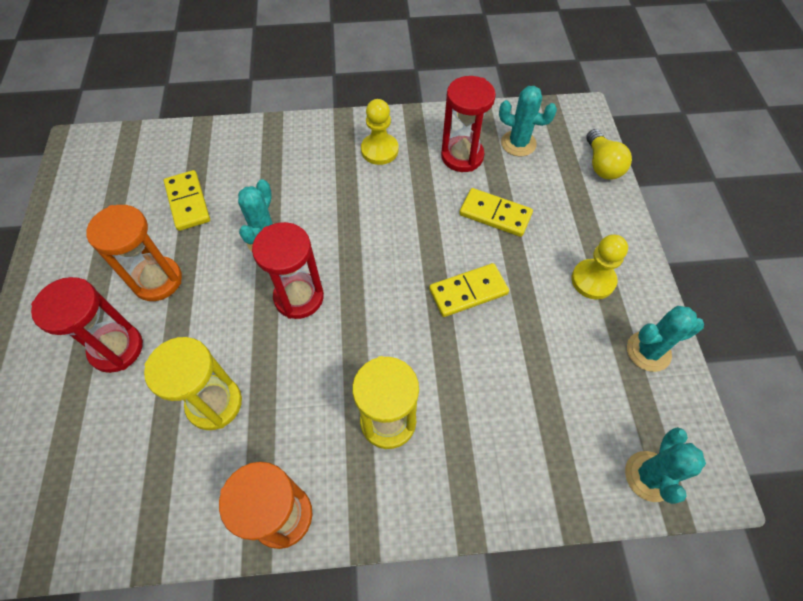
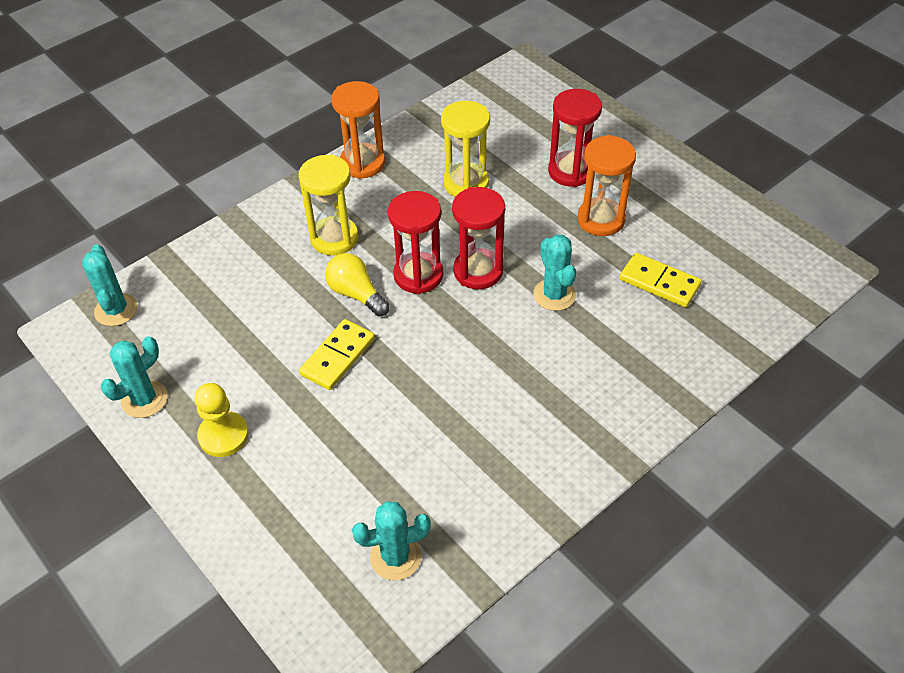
camera: 145 degrees right, 10 degrees down
(379, 150) = (544, 444): yellow pawn -> none
(462, 156) = (448, 495): red hourglass -> red hourglass (418, 275)
(495, 214) = (362, 446): yellow domino -> none
(602, 165) = (275, 590): yellow light bulb -> yellow light bulb (356, 294)

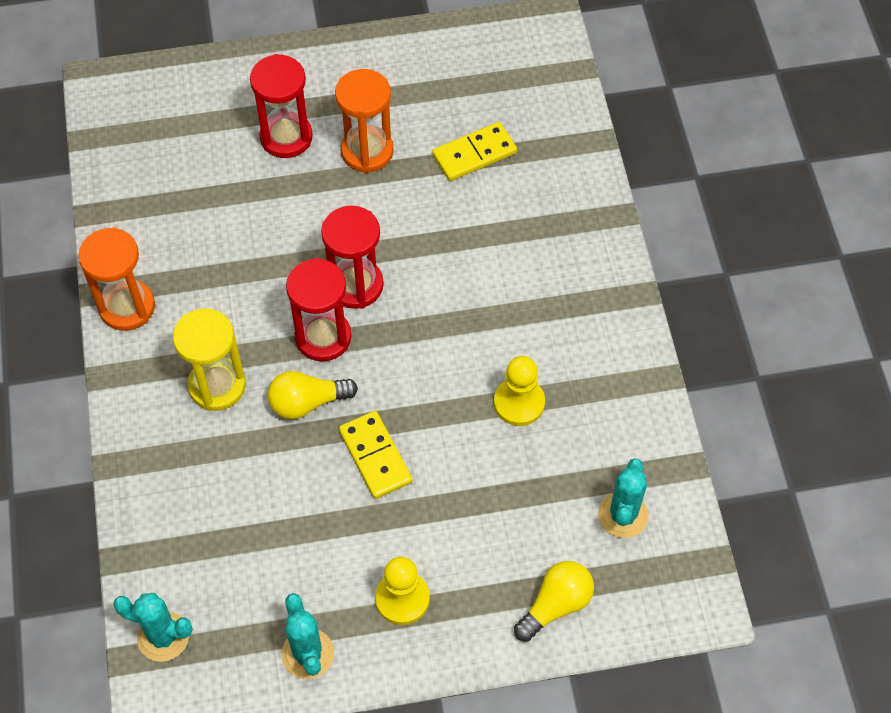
camera: 60 degrees left, 10 degrees up
(278, 547) = (556, 605): none -> yellow light bulb
(452, 426) = (519, 403): none -> yellow pawn
(466, 183) = (232, 232): yellow hourglass -> none
(554, 295) = (429, 241): turquoise cactus -> none

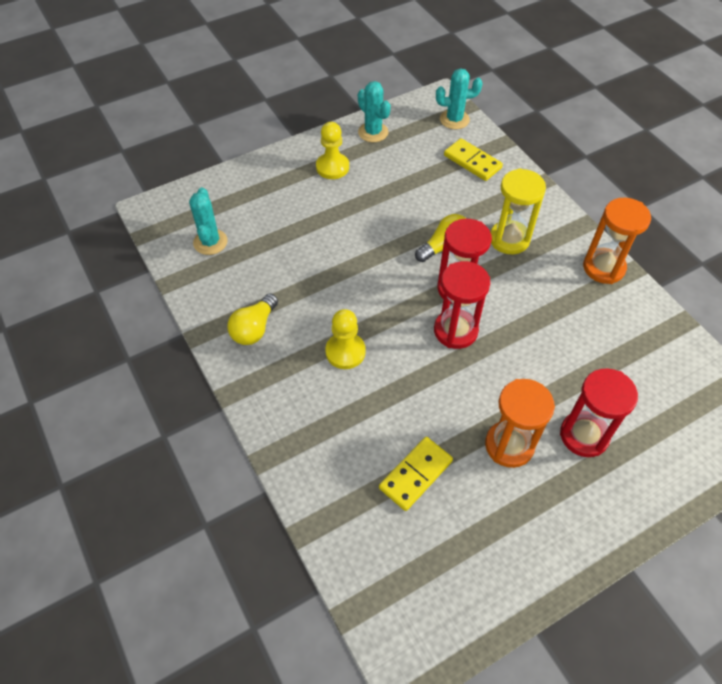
camera: 160 degrees right, 5 degrees down
(375, 456) = (384, 229): yellow domino -> yellow domino (472, 162)
(519, 403) = (301, 287): yellow pawn -> yellow pawn (345, 352)
(556, 605) = (240, 187): yellow light bulb -> yellow light bulb (254, 328)

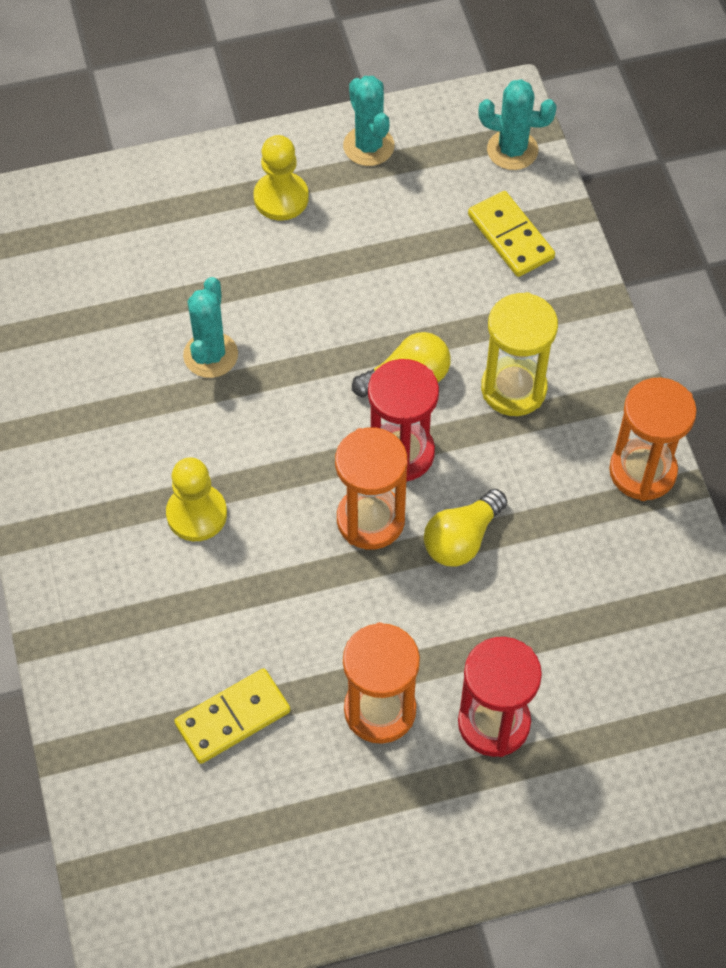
camera: 15 degrees right, 5 degrees up
(210, 242) = (53, 289): turquoise cactus -> turquoise cactus (210, 355)
(254, 328) = (77, 446): yellow light bulb -> yellow light bulb (462, 539)
(455, 330) = (370, 520): red hourglass -> orange hourglass

